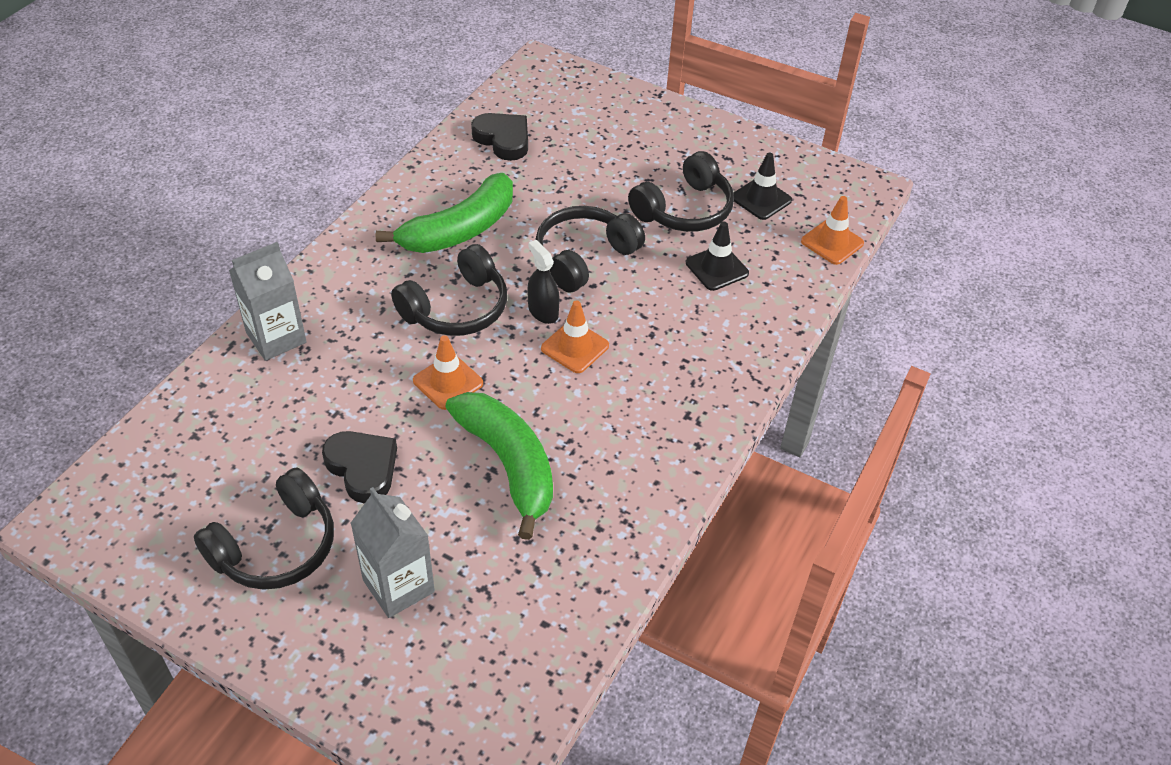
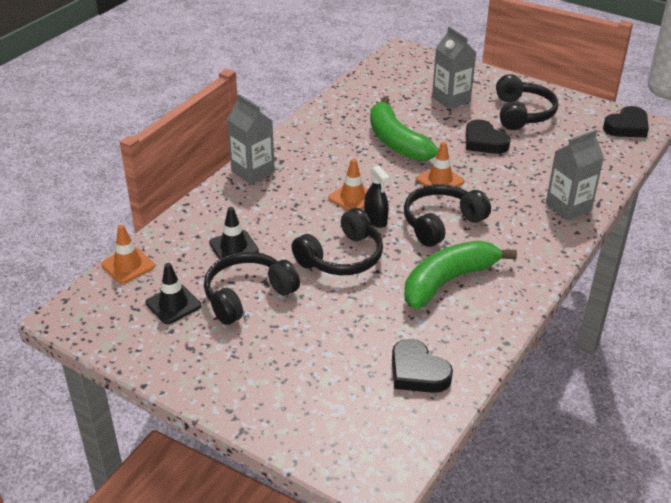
camera: 175 degrees left, 10 degrees down
(99, 515) = (627, 127): none -> black heart
(276, 546) = (521, 113): black headphones -> black headphones turned 135 degrees clockwise
(725, 392) = (253, 171): none -> grey carton

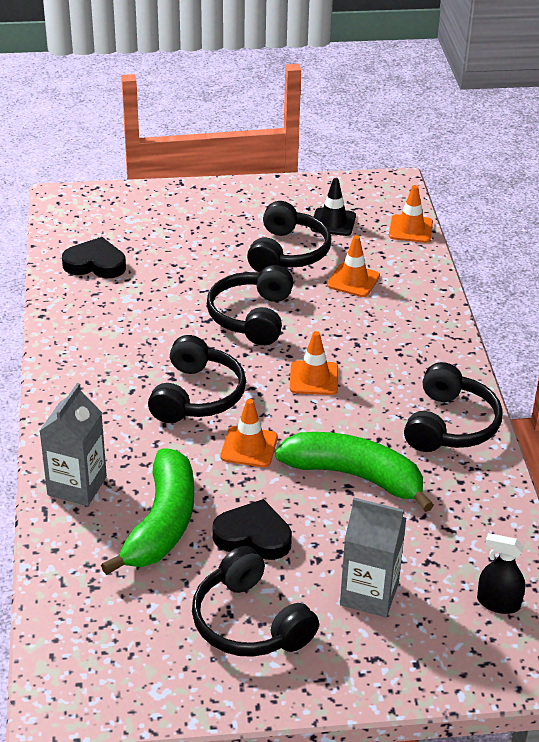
camera: 140 degrees right, 0 degrees up
(234, 247) = (353, 280): black traffic cone -> orange traffic cone
(253, 171) = (446, 356): grey carton -> none
(309, 139) = (449, 425): none -> black headphones
(375, 220) = (264, 366): black spray bottle -> black spray bottle (498, 603)
(448, 281) = (135, 342): green banana -> green banana (162, 523)
(627, 127) = (82, 683): black heart -> none

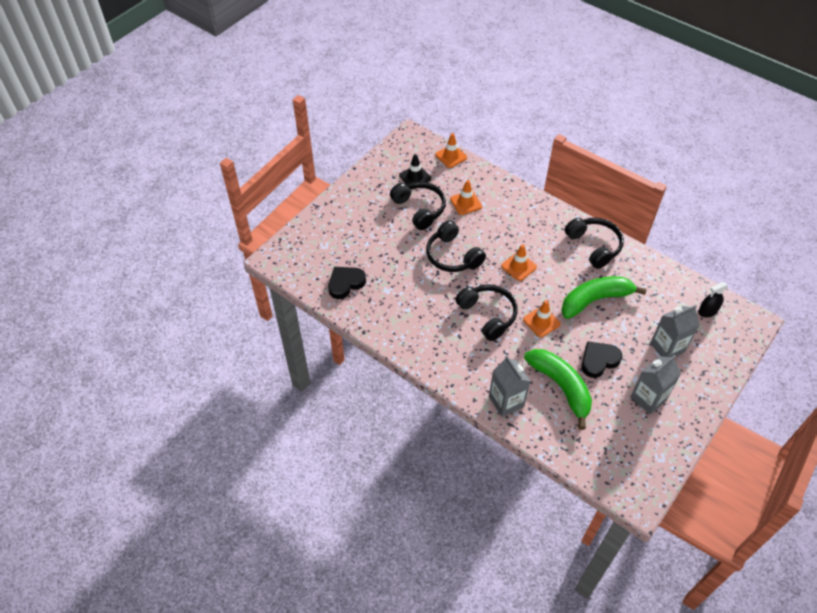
camera: 45 degrees left, 15 degrees up
(250, 622) = (648, 398): black headphones -> grey carton

